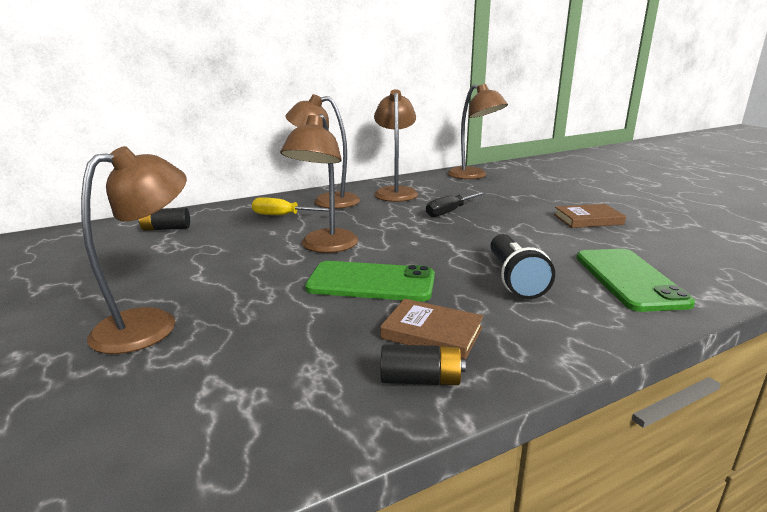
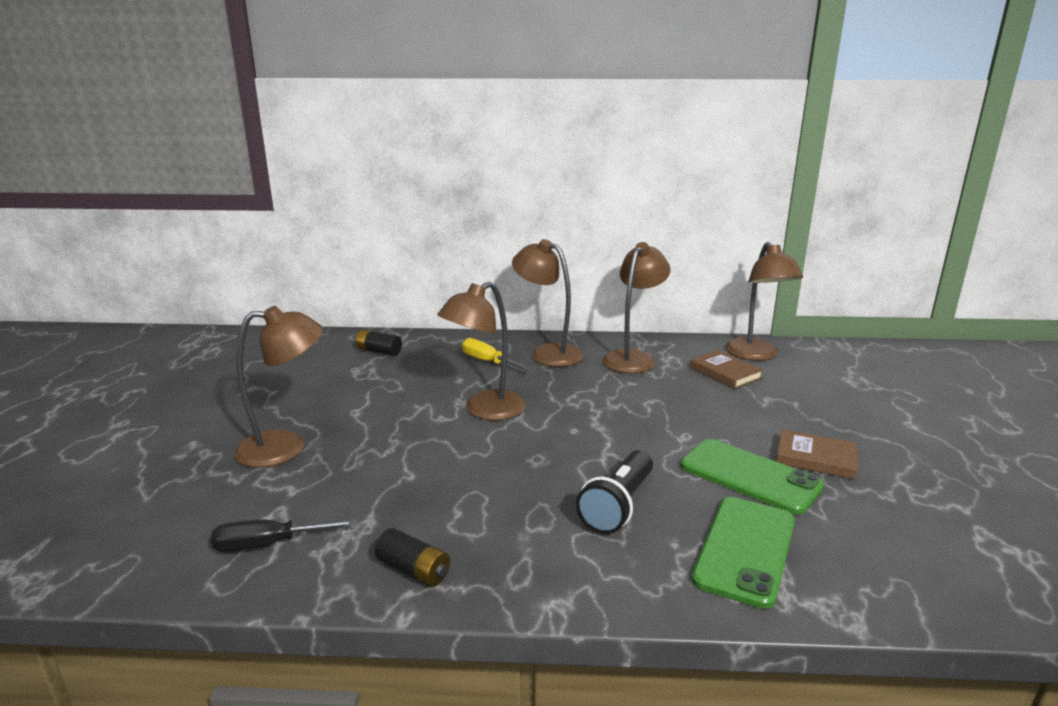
camera: 30 degrees right, 0 degrees up
(371, 282) = (481, 463): green phone -> green phone (749, 476)
(432, 333) = (472, 533): brown book -> brown book (725, 373)
(449, 212) = (658, 401): black screwdriver -> black screwdriver (268, 545)

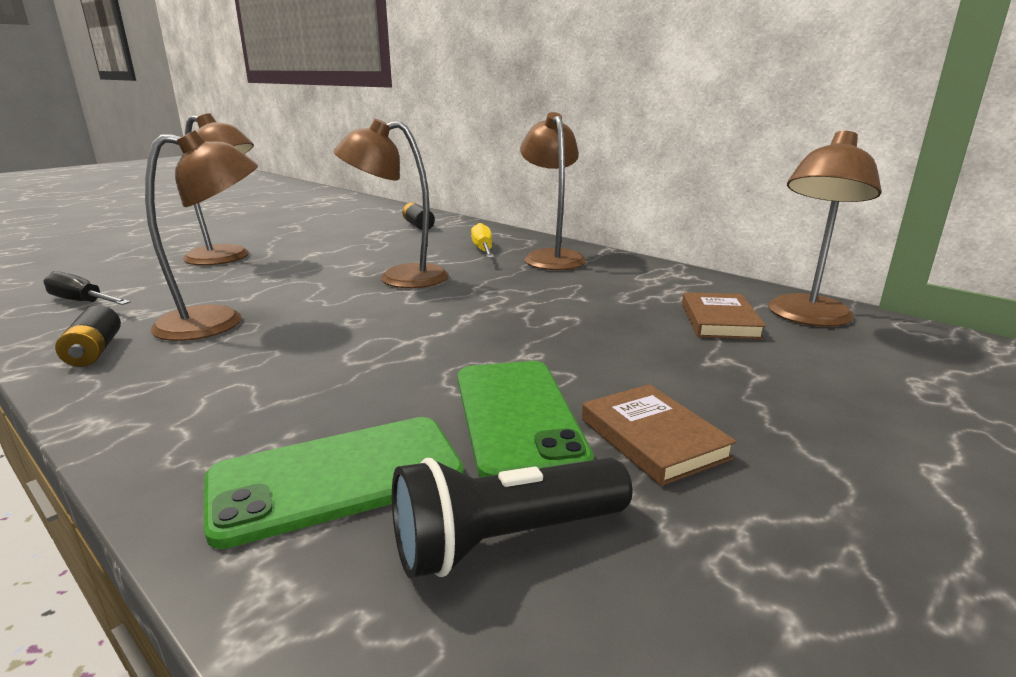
camera: 40 degrees right, 0 degrees up
(618, 506) = (324, 379): black flashlight -> black flashlight (505, 540)
(633, 358) = (631, 281): brown lamp -> brown lamp (218, 322)

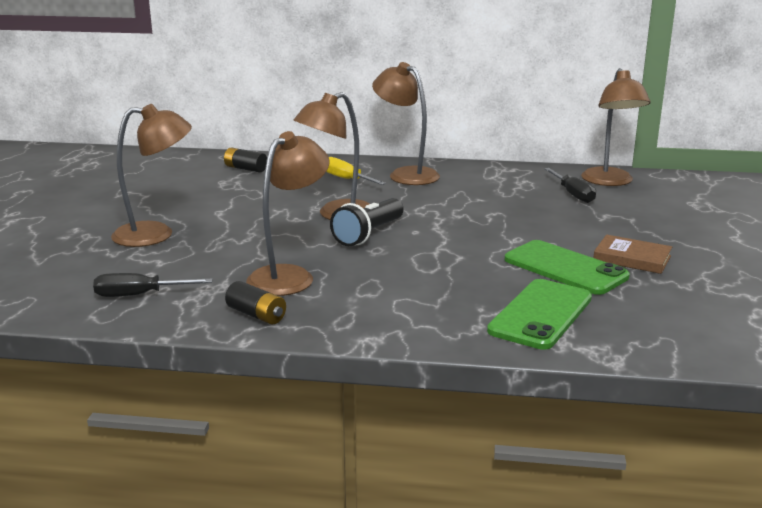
camera: 35 degrees left, 0 degrees up
(505, 540) = (639, 308): black flashlight -> black flashlight (368, 234)
(719, 321) = (573, 194): brown book -> black screwdriver

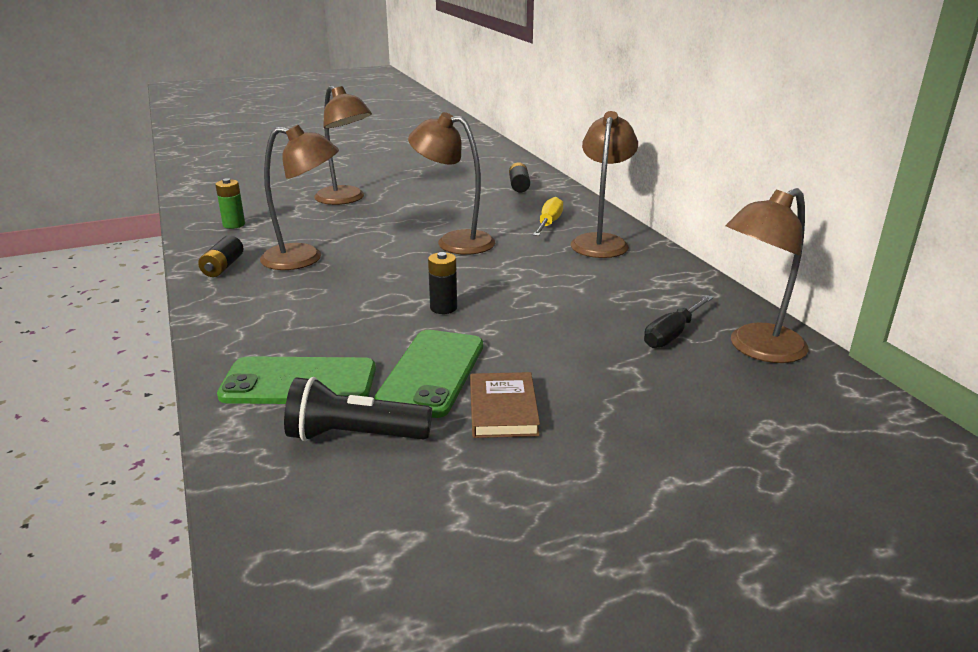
camera: 60 degrees right, 5 degrees up
(138, 295) = (234, 225): black screwdriver -> green battery
(368, 234) = (423, 264): black flashlight -> black flashlight (354, 435)
(463, 244) = (443, 308): none -> black battery

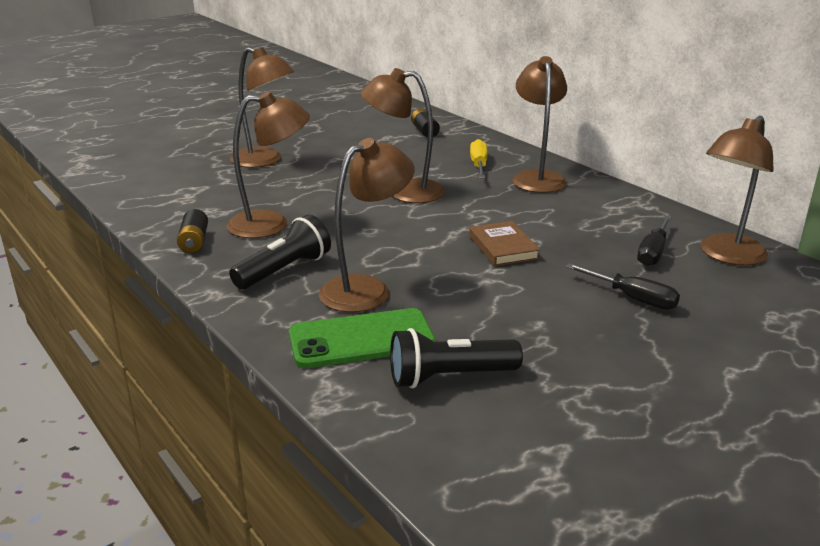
camera: 15 degrees left, 0 degrees up
(234, 225) = (169, 198): green battery -> none
(281, 304) = (284, 270): none -> black flashlight
(343, 332) = (366, 289): none -> brown lamp
(432, 373) = (475, 313): green phone -> none
(443, 308) = (441, 255): black battery -> none
(503, 409) = (559, 335): brown book -> brown book (503, 247)
(614, 381) = (633, 298): none -> black screwdriver

